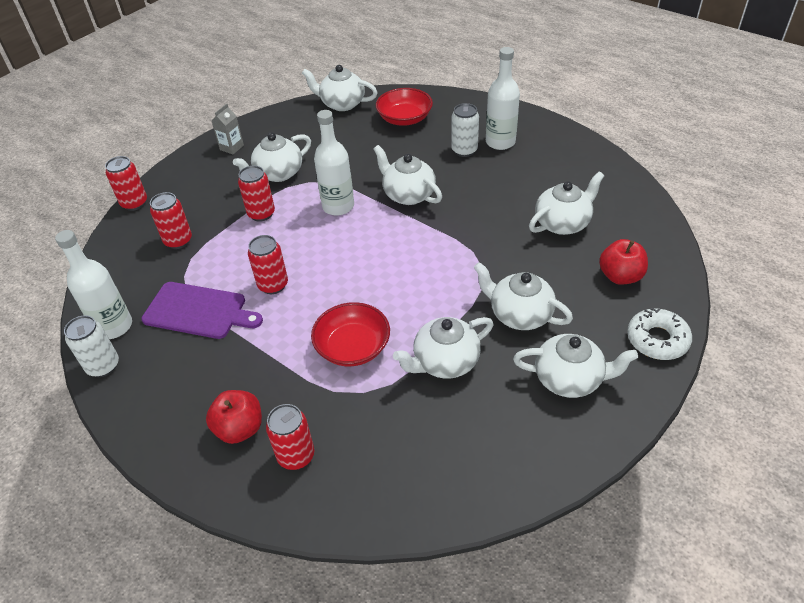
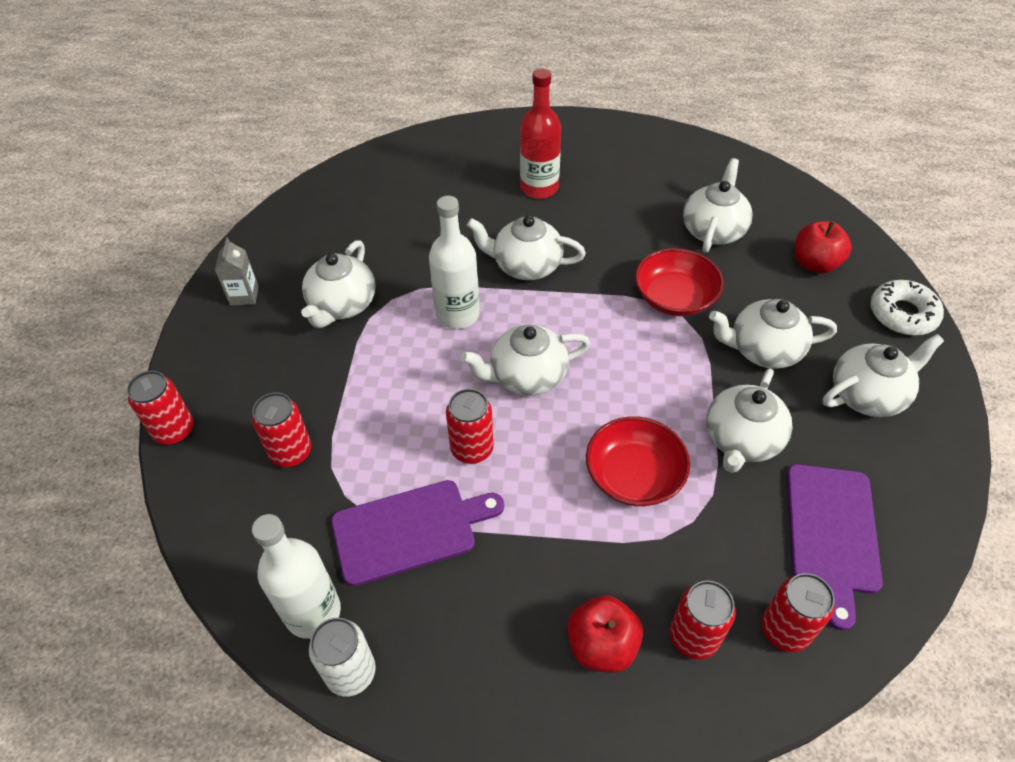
camera: 35 degrees left, 5 degrees up
(261, 214) = (370, 366): red can -> red can (784, 630)
(342, 104) = (340, 183): white teapot -> white teapot (527, 376)
(404, 119) = (435, 174): red bowl -> red bowl (674, 298)
(447, 449) = (831, 533): none -> purple cutting board
(464, 150) = (539, 188): white can -> red bottle
(500, 142) = (568, 163): white bottle -> none

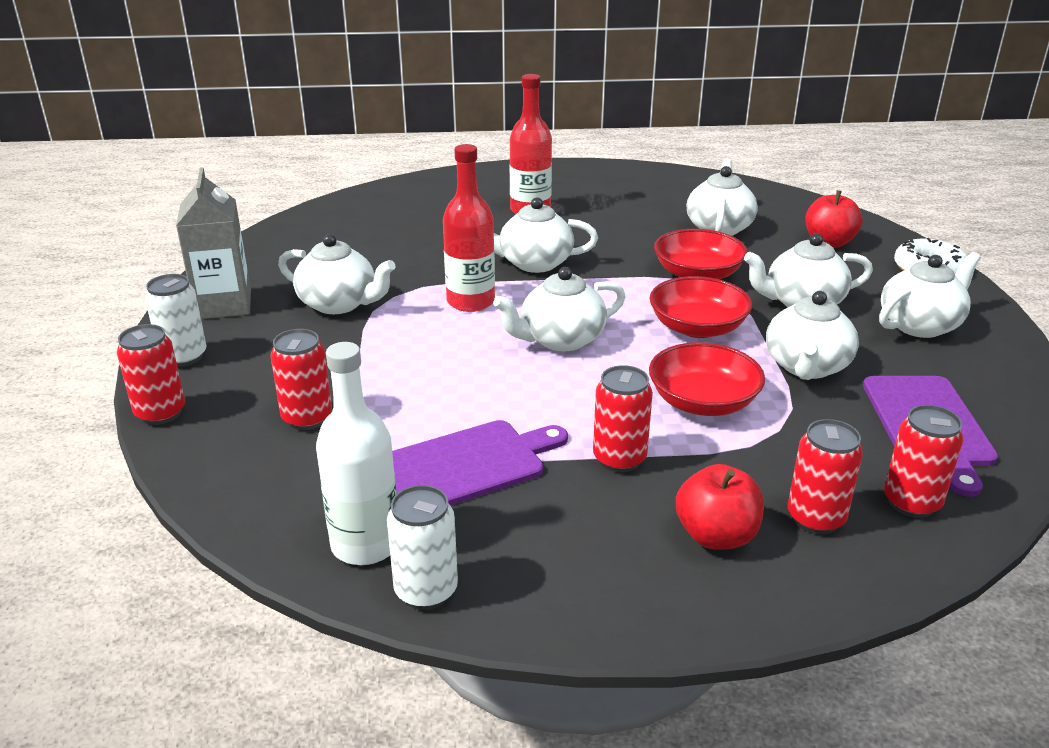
camera: 10 degrees left, 20 degrees down
(202, 361) = (184, 357): none -> white can
(244, 295) = (224, 305): grey carton -> grey carton, size x1.78
(342, 305) = (339, 304): white teapot -> white teapot turned 75 degrees counterclockwise
(457, 314) = (470, 302): white bottle -> red bottle
(472, 449) = (517, 398): red can -> red can (619, 459)
(655, 374) = (697, 327): none -> red bowl

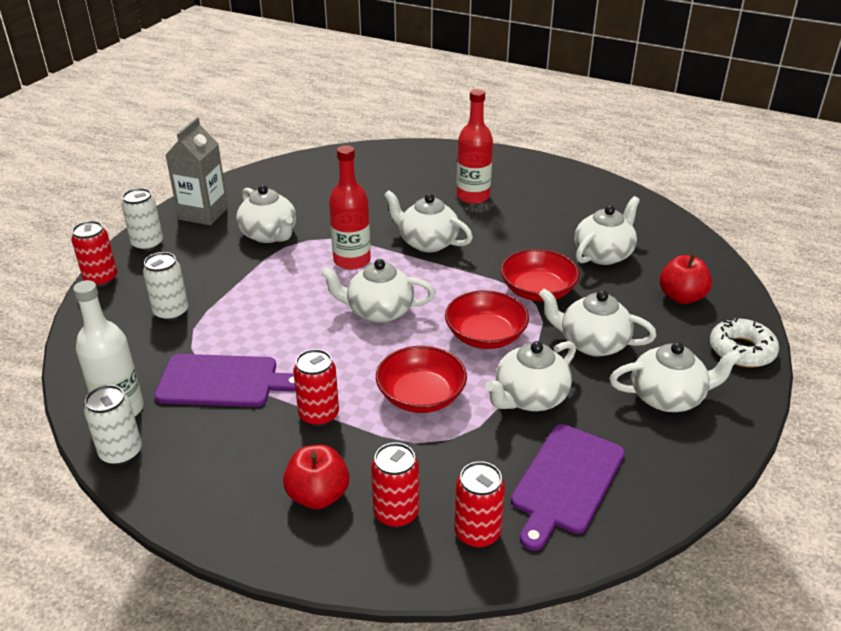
camera: 30 degrees right, 5 degrees up
(307, 418) = (171, 312): red can -> white can

